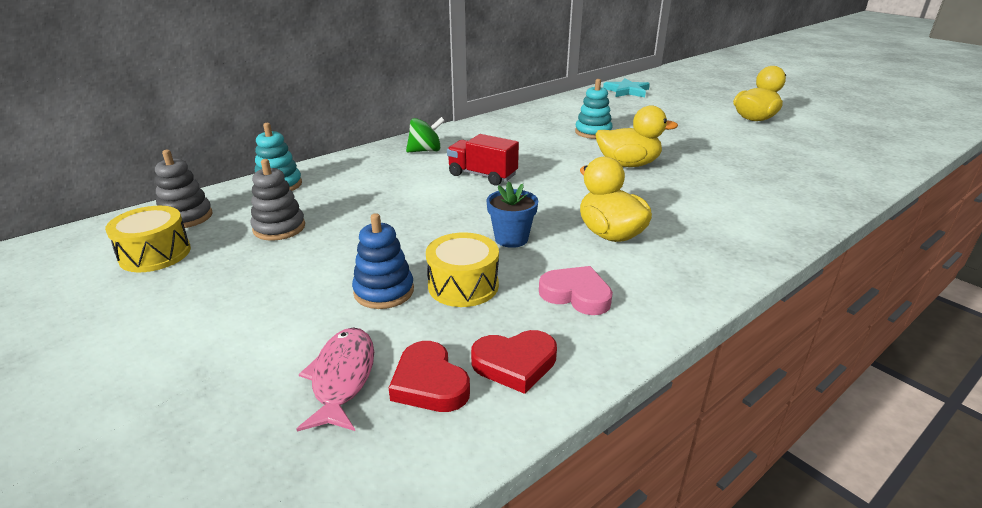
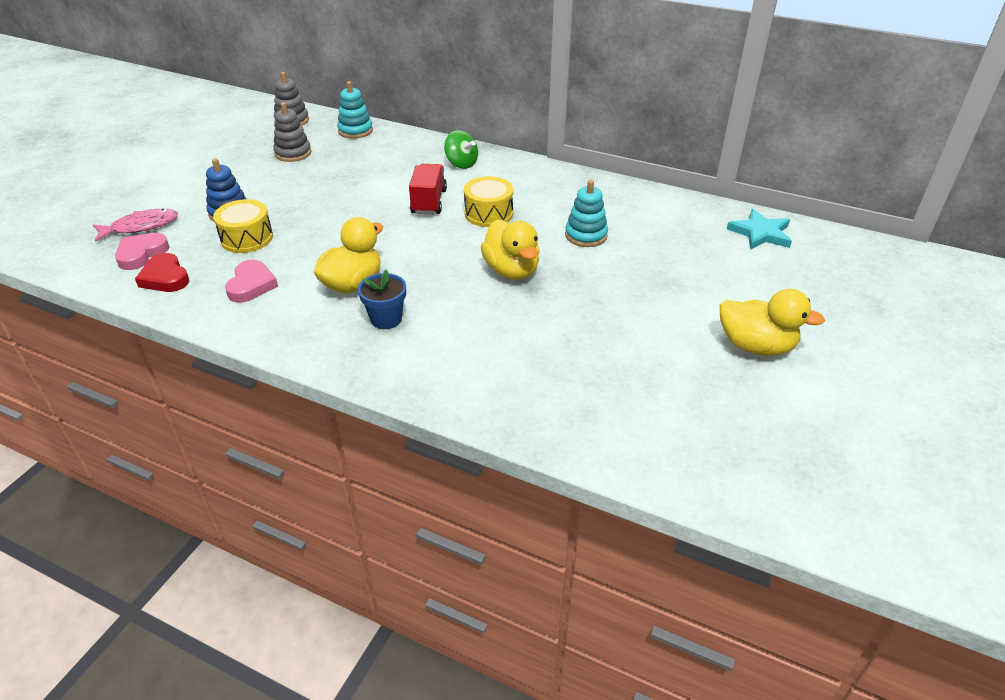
camera: 65 degrees right, 10 degrees up
(155, 254) = (243, 130): yellow drum -> yellow drum (488, 213)
(429, 383) = (141, 254): red heart -> pink heart
(511, 239) = (321, 241): blue flower pot -> blue flower pot (386, 319)

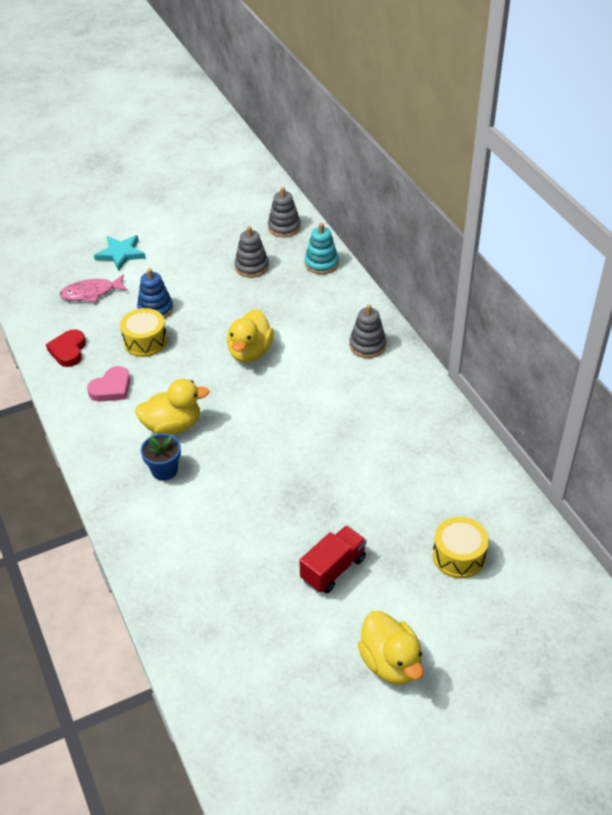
camera: 40 degrees right, 5 degrees up
(140, 227) = (91, 293): pink fish -> pink fish turned 150 degrees clockwise
(141, 254) = (72, 320): pink heart -> none
(429, 202) = (301, 374): red truck -> red truck (333, 569)
(461, 164) = (367, 345): green spinning top -> grey stacking toy
(488, 213) = (333, 412): yellow drum -> yellow drum (458, 556)
(511, 270) = (290, 479): yellow duck -> yellow duck (250, 352)
(586, 235) = (384, 478): turquoise stacking toy -> none
(760, 233) = (536, 564): turquoise star -> turquoise star (121, 254)

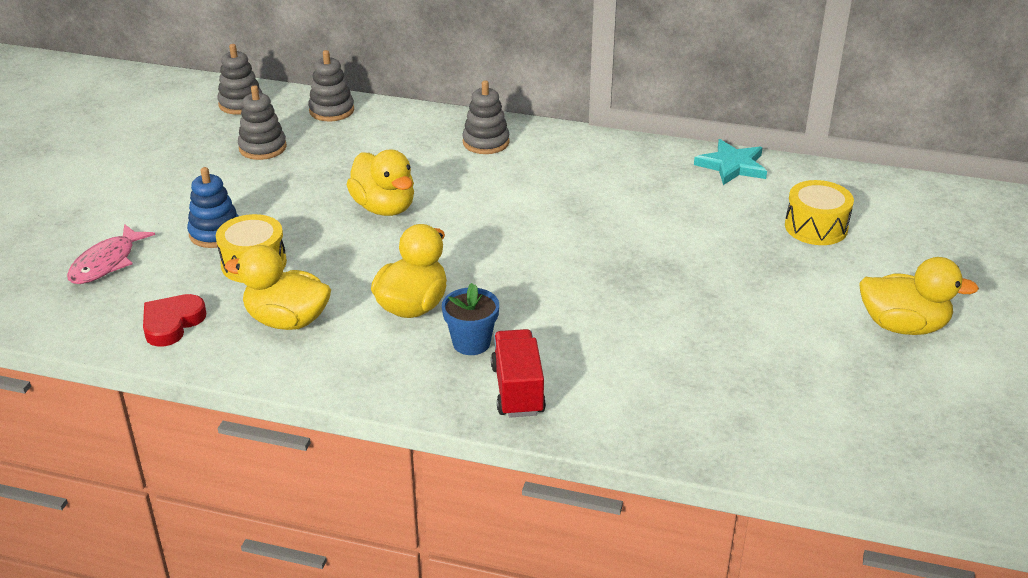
camera: 50 degrees left, 10 degrees down
(68, 350) = (172, 323): red heart -> red heart turned 75 degrees clockwise
(111, 388) = (287, 320): pink heart -> yellow duck
(121, 254) = (82, 213): turquoise star -> turquoise star (732, 166)
(321, 263) = (331, 110): turquoise stacking toy -> grey stacking toy
(333, 569) = (749, 302): red truck -> red truck (517, 390)

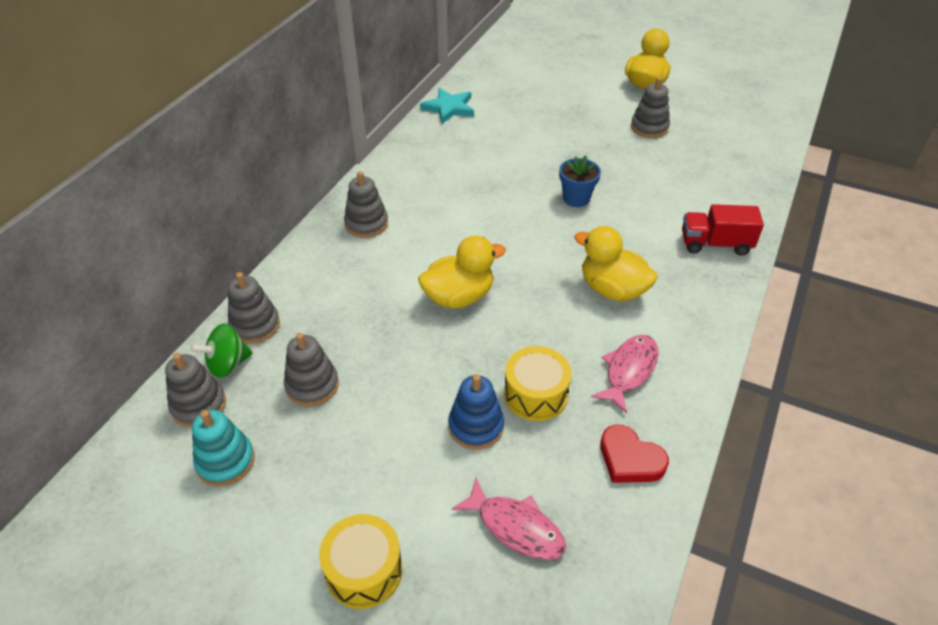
camera: 80 degrees left, 10 degrees up
(185, 125) = (225, 461): none -> turquoise stacking toy
(285, 107) = (227, 364): none -> green spinning top
(287, 320) = (629, 371): yellow duck -> pink fish
(471, 343) = (661, 261): blue flower pot -> blue flower pot (576, 198)
(775, 331) = (649, 127): none -> grey stacking toy
(816, 227) = (536, 91): yellow drum -> yellow drum (364, 570)

